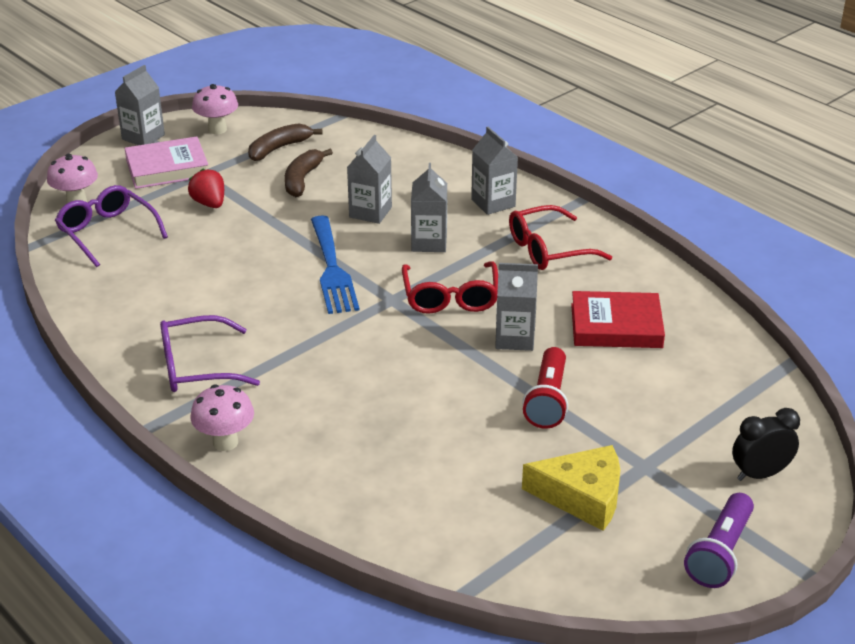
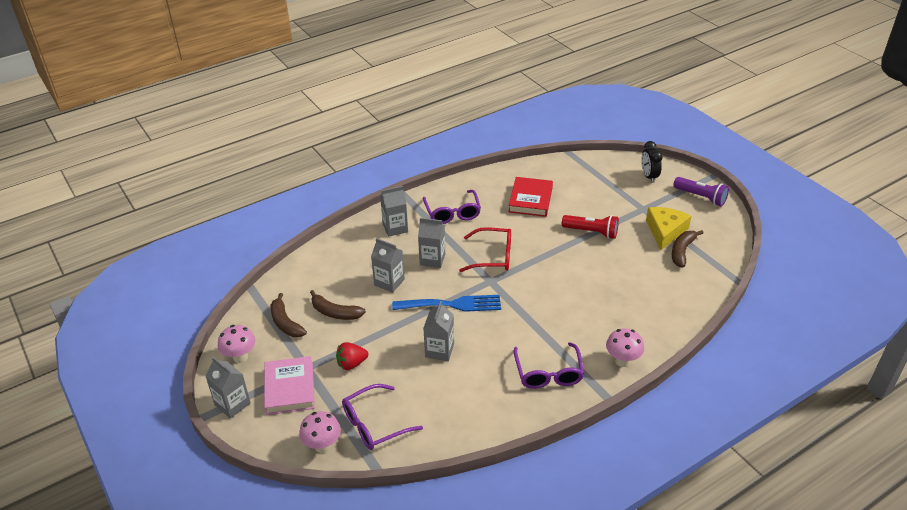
camera: 80 degrees left, 5 degrees up
(514, 338) = (536, 237): grey carton -> grey carton (439, 350)
(525, 519) = (682, 251): none -> brown banana
(548, 249) = (452, 213): red glasses -> purple glasses

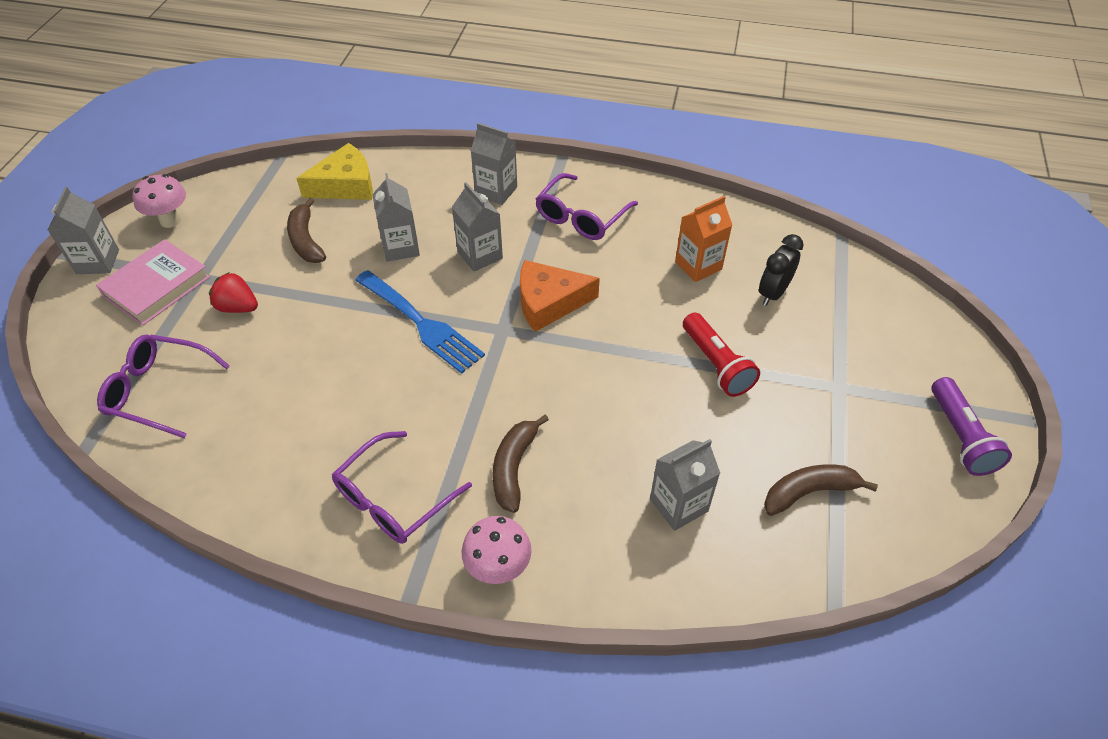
camera: 45 degrees right, 10 degrees up
(285, 323) = (252, 216): brown banana -> brown banana (514, 468)
(322, 446) = (91, 370): pink mushroom -> none
(439, 350) = (331, 365): grey carton -> grey carton (678, 505)
(493, 256) = (549, 302): red glasses -> orange cheese
(530, 200) = (698, 265): red book -> orange carton
(649, 176) = (916, 348): black clock -> black clock (773, 293)
(665, 231) = (826, 443): yellow cheese -> yellow cheese (345, 185)

